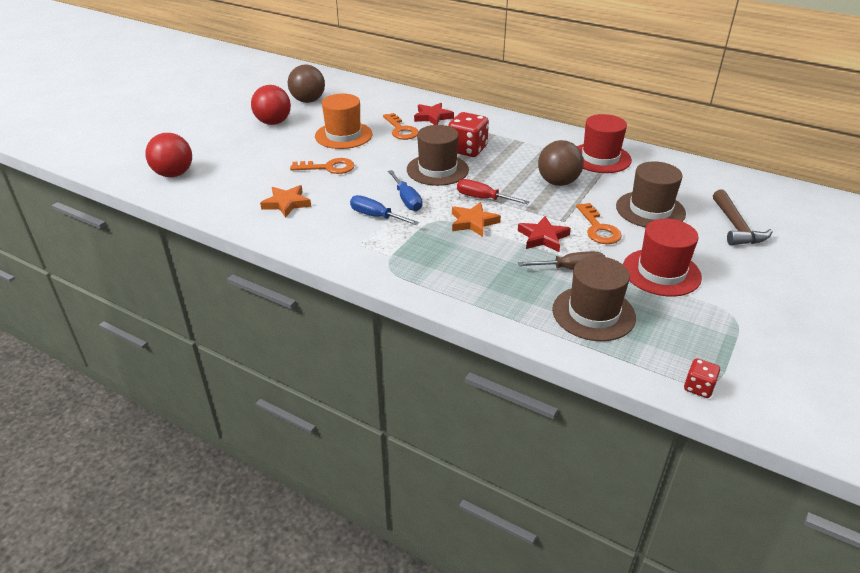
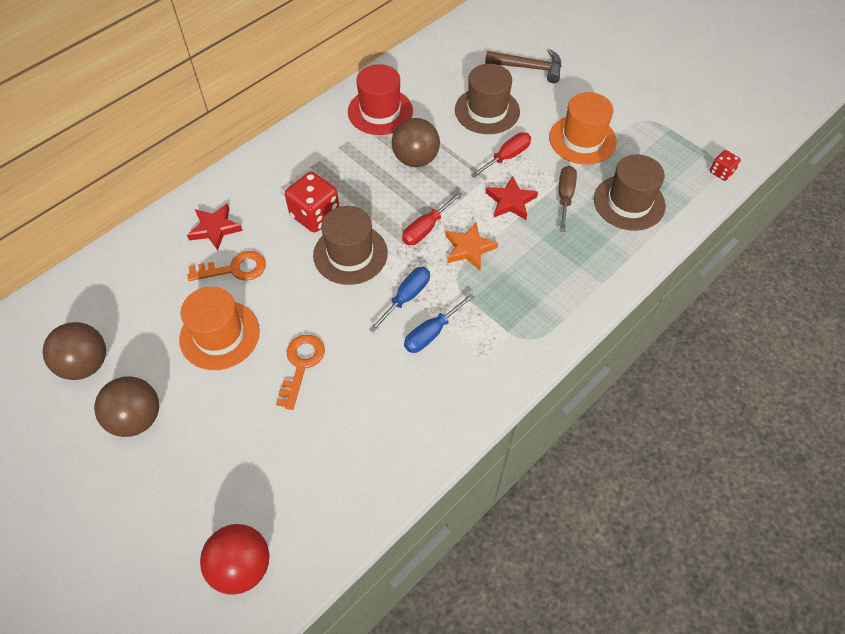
camera: 75 degrees left, 20 degrees up
(273, 122) = (137, 418): red ball -> brown ball
(286, 203) = (373, 423): orange star -> none
(407, 200) = (406, 297): blue screwdriver -> blue screwdriver turned 45 degrees counterclockwise
(598, 228) = (507, 157): orange key -> red screwdriver
(661, 272) = (582, 139): red hat -> orange hat

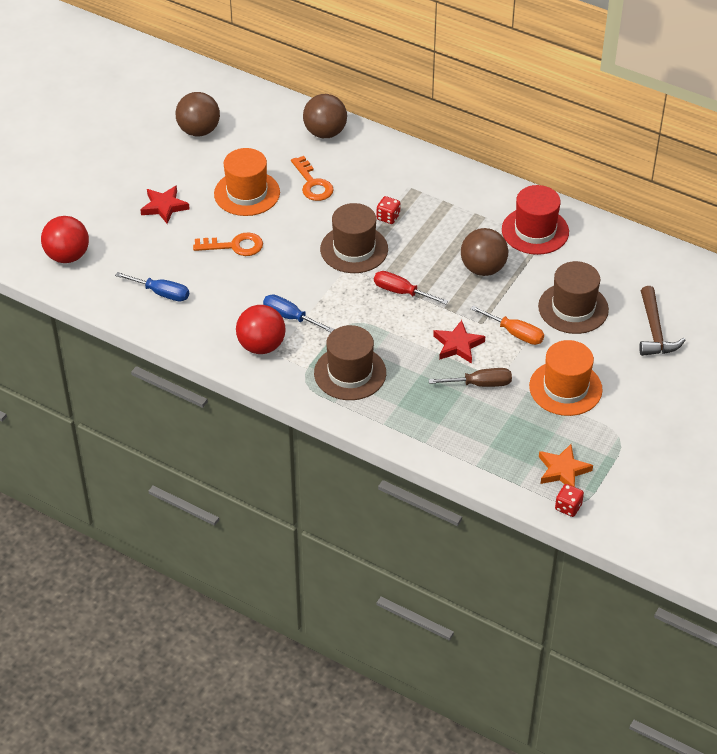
camera: 75 degrees right, 10 degrees down
(137, 418) = (163, 171): brown ball -> brown ball (325, 133)
(215, 228) = (349, 161): red star -> red star (164, 207)
(315, 215) = (388, 217): red dice -> red dice, size x0.53
(406, 297) = (321, 294): blue screwdriver -> blue screwdriver (161, 293)
(467, 369) = (261, 346): none -> red ball
(469, 248) = (389, 325): orange star -> orange star (563, 470)
(507, 157) = (515, 333): red screwdriver -> orange screwdriver
(629, 202) = (493, 434): brown hat -> brown hat (350, 373)

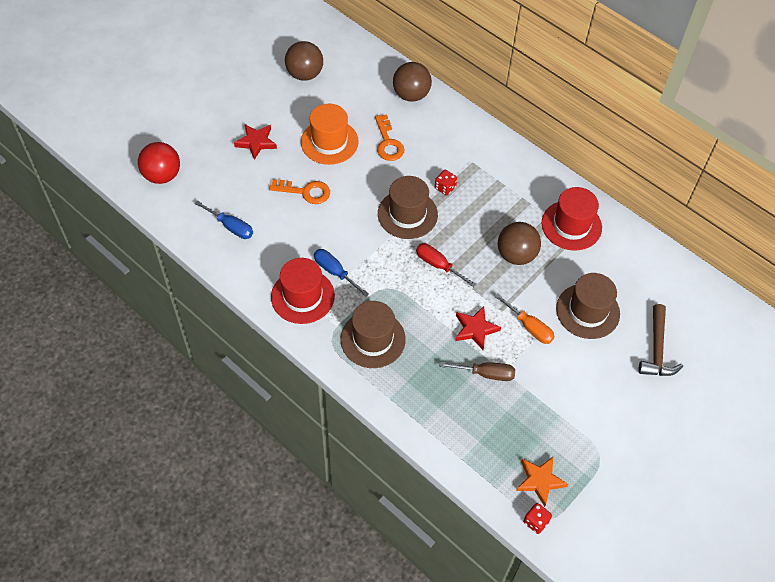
camera: 10 degrees right, 10 degrees up
(261, 346) = (302, 296): red ball -> red hat
(565, 388) = (562, 393): orange hat -> none

